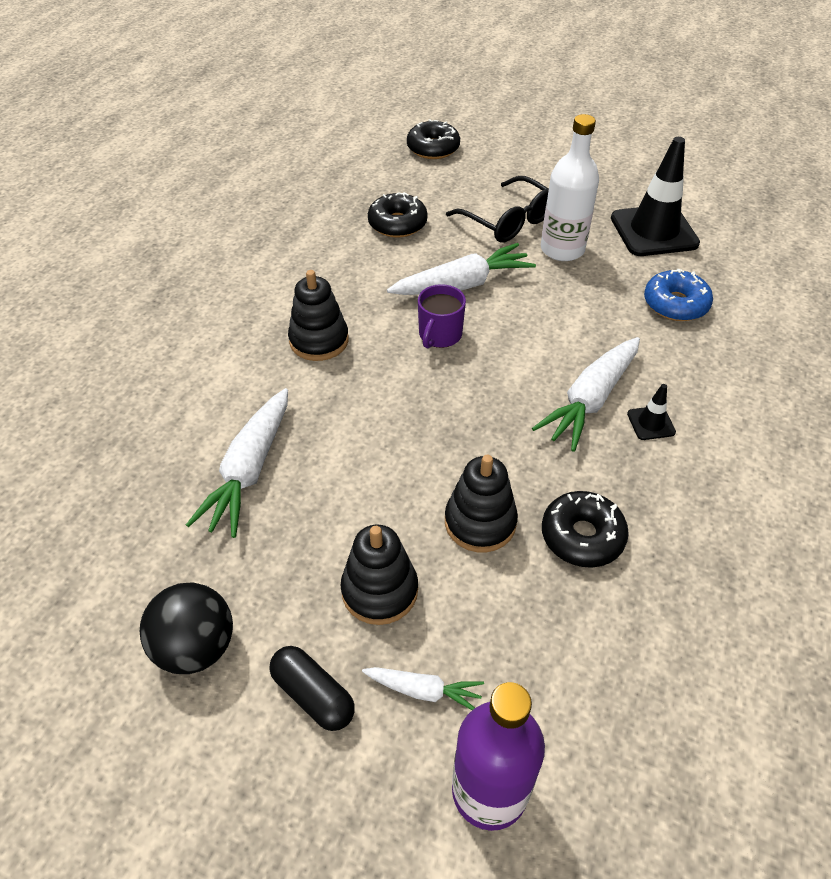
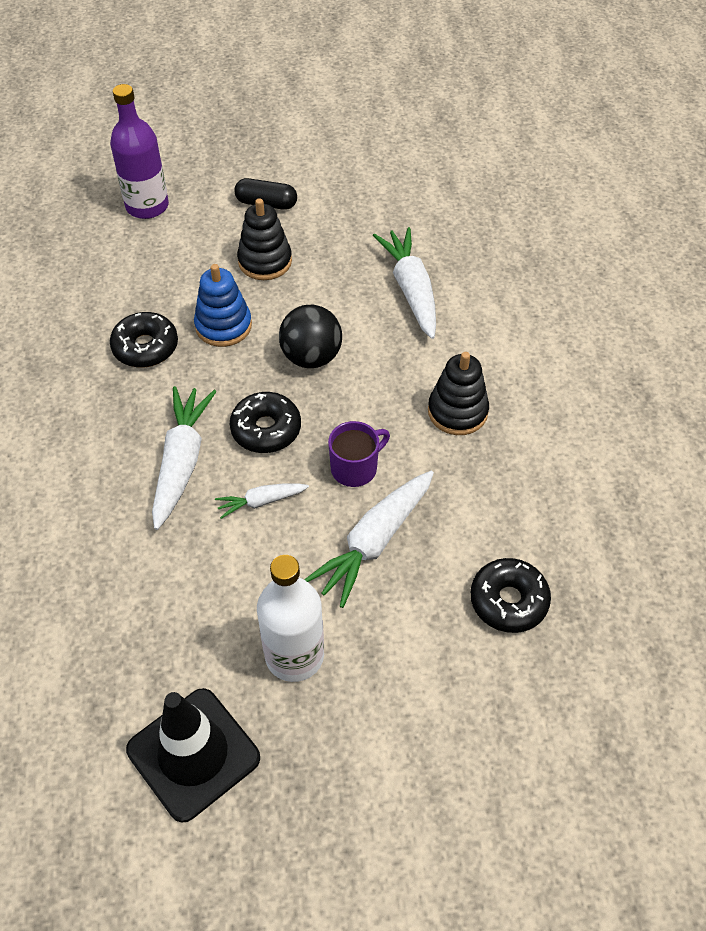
camera: 150 degrees right, 5 degrees up
(196, 647) = (349, 196): black ball -> black ball (311, 357)
(423, 691) = (206, 228): white carrot -> white carrot (261, 501)
(433, 148) = (583, 789): black donut -> black donut (266, 429)
(439, 335) = (355, 468): purple mug -> purple mug turned 60 degrees clockwise
(480, 522) = (223, 326): black stacking toy -> blue stacking toy
(508, 221) = (384, 675): black glasses -> none
(651, 423) = (120, 463): black traffic cone -> none
(675, 304) = (132, 626): blue donut -> none

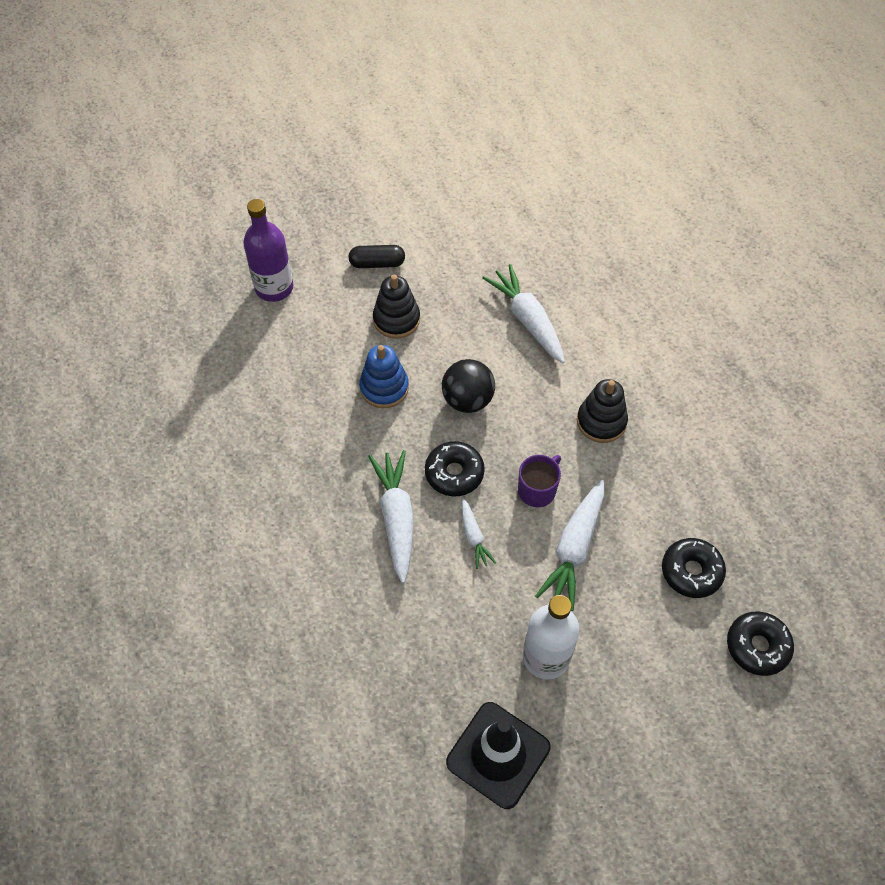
camera: 15 degrees left, 5 degrees up
(145, 347) = (326, 422): black donut -> black donut (757, 646)
(261, 501) = (473, 537): white carrot -> white carrot turned 75 degrees counterclockwise

